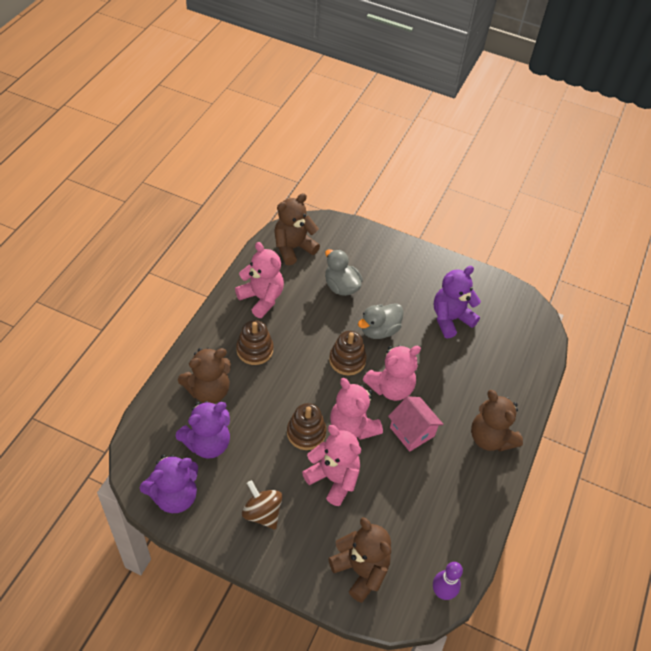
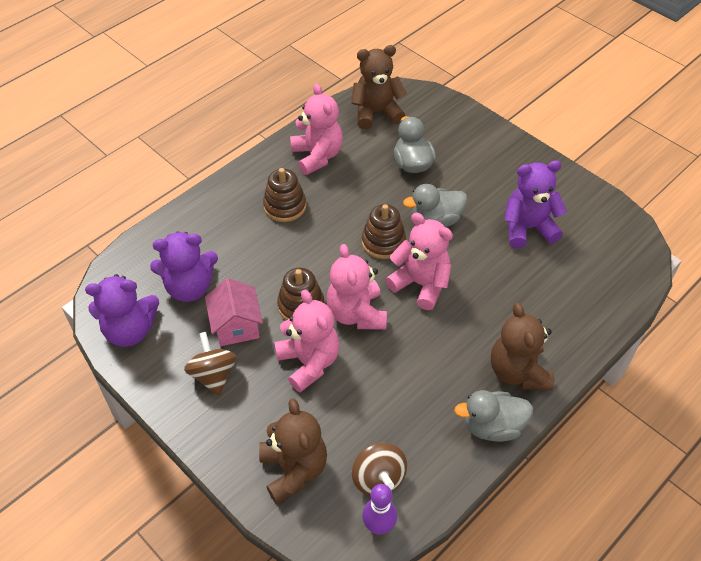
camera: 25 degrees right, 0 degrees up
(208, 391) = (216, 235): brown teddy bear -> none
(391, 388) = (421, 284): pink teddy bear -> pink teddy bear turned 135 degrees counterclockwise
(412, 432) = (424, 338): pink house -> pink house (236, 326)
(426, 555) = (378, 478): none -> brown spinning top
(490, 487) = (492, 426): none -> grey duck

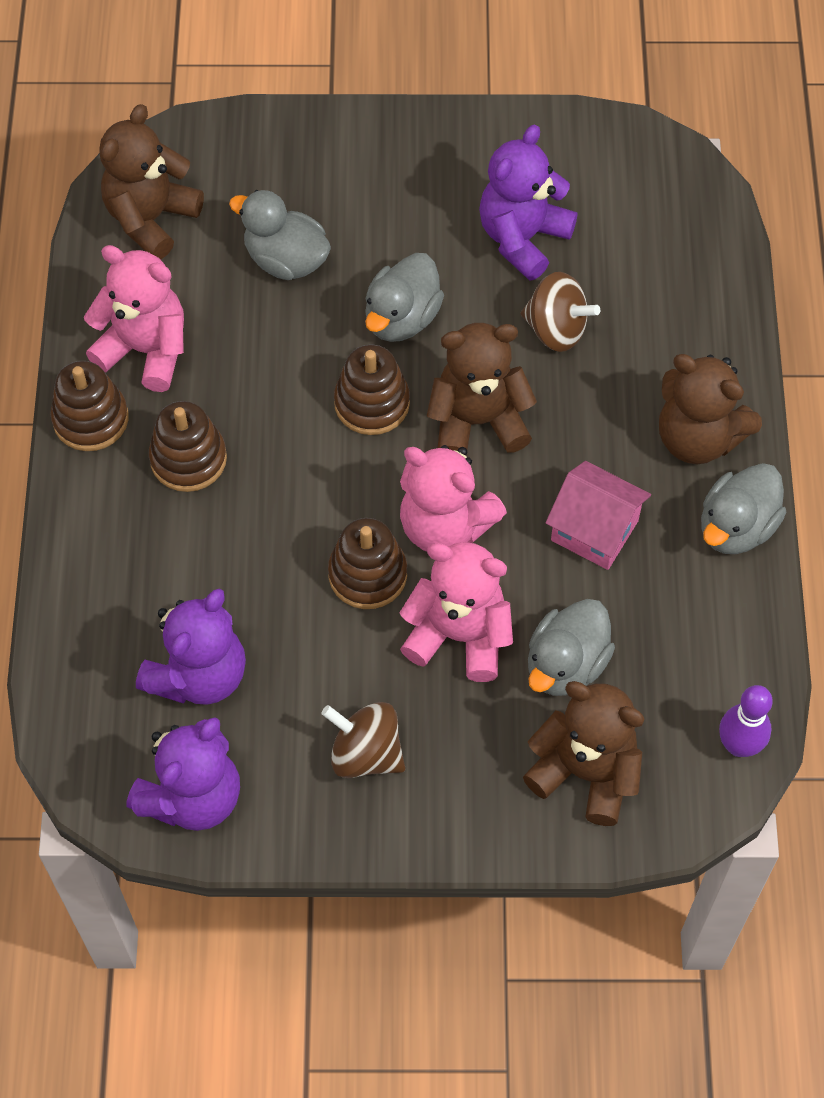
camera: 45 degrees left, 10 degrees up
(236, 326) = (320, 670): pink house -> pink house (594, 530)
(266, 164) = (91, 419): none -> brown stacking toy
(340, 415) = (566, 664): none -> grey duck
(378, 478) = (684, 696): brown spinning top -> brown spinning top (556, 329)
(421, 284) = (477, 421): pink teddy bear -> brown teddy bear

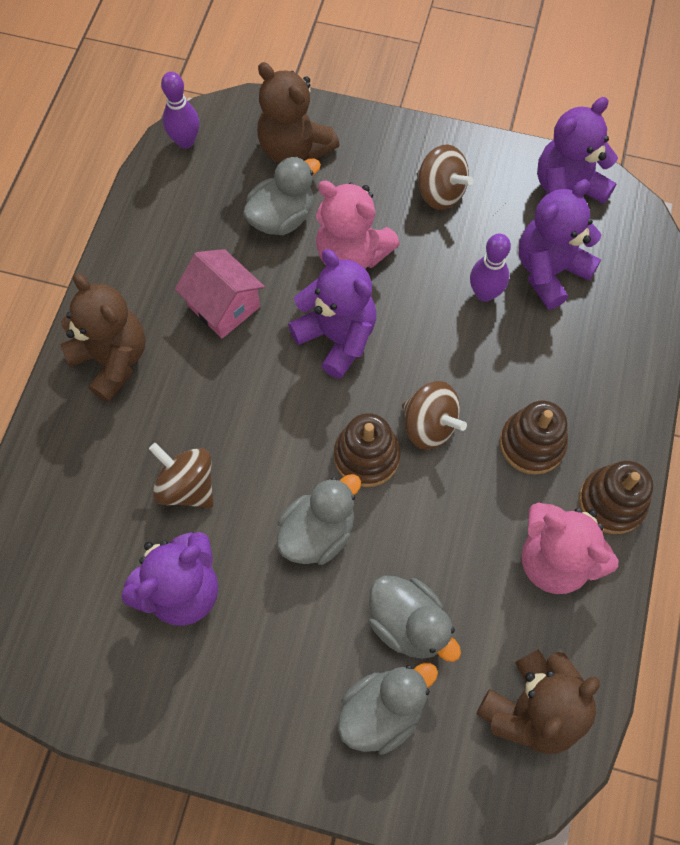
camera: 165 degrees left, 5 degrees up
(277, 624) = (484, 293): none -> purple bowling pin
(309, 451) = (429, 426): none -> brown spinning top
(367, 574) = (407, 314): brown stacking toy -> none
(445, 525) = (337, 337): pink teddy bear -> purple teddy bear
(477, 421) = (283, 417): brown teddy bear -> none
(736, 527) = (117, 283): grey duck -> grey duck (382, 711)

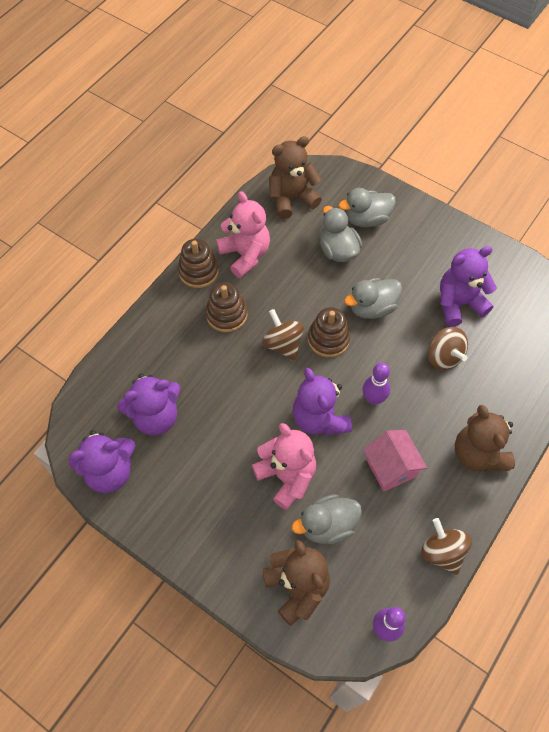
camera: 160 degrees left, 5 degrees down
(440, 193) = (200, 504): brown spinning top -> brown spinning top (442, 552)
(484, 293) = (207, 416): purple bowling pin -> purple bowling pin (373, 398)

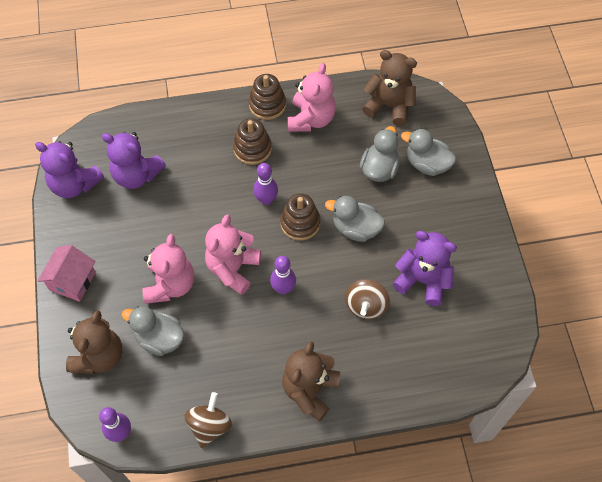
camera: 45 degrees right, 0 degrees up
(283, 344) = (266, 199): brown spinning top -> purple bowling pin
(319, 418) = (233, 268): purple teddy bear -> pink teddy bear
(391, 467) = (241, 342): pink house -> pink house (72, 281)

